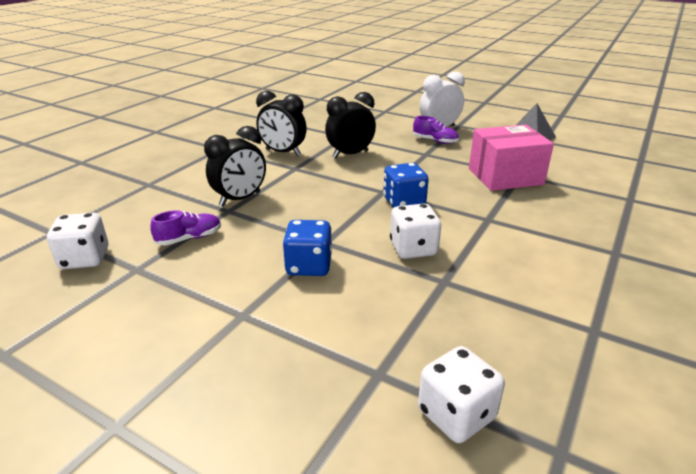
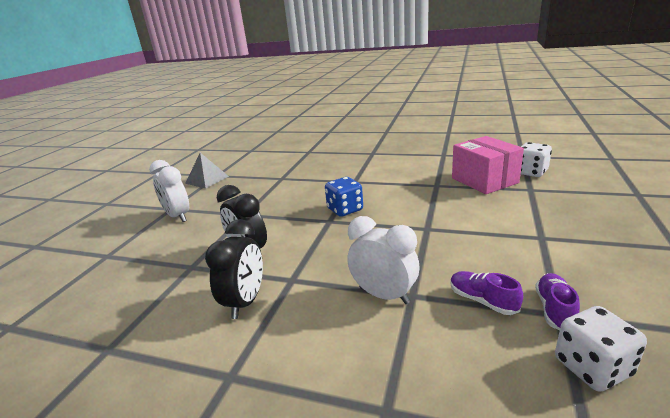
camera: 100 degrees left, 5 degrees down
(240, 199) = (384, 295): black clock -> white clock
(309, 266) = (463, 227): blue dice -> none
(413, 249) = (409, 197): white dice -> none
(435, 141) = (213, 214): purple shoe -> purple shoe (554, 309)
(505, 176) = (286, 182): pink box -> pink box (484, 180)

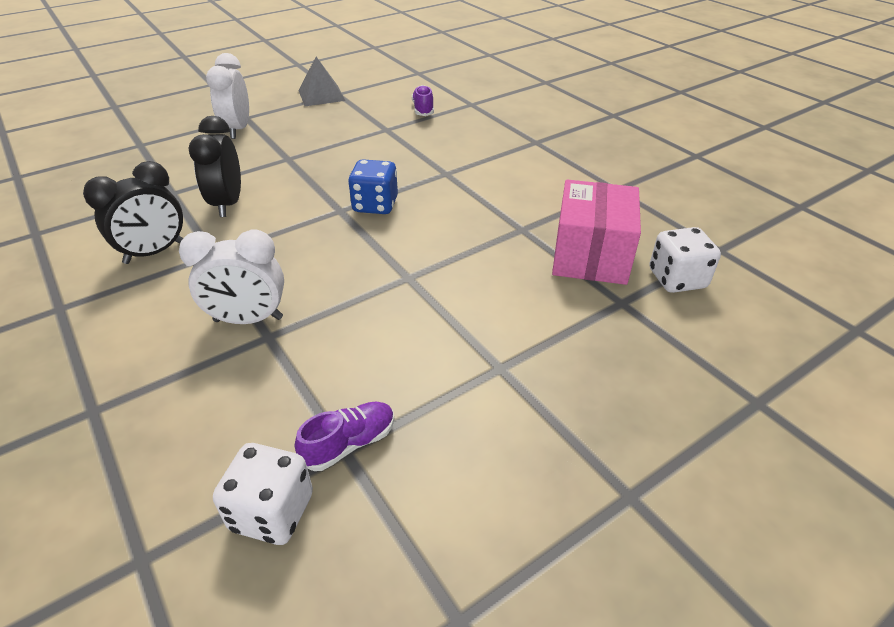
camera: 35 degrees right, 15 degrees up
(384, 295) = (248, 319): white clock -> white clock turned 105 degrees clockwise
(482, 301) = (309, 386): purple shoe -> purple shoe (423, 109)

